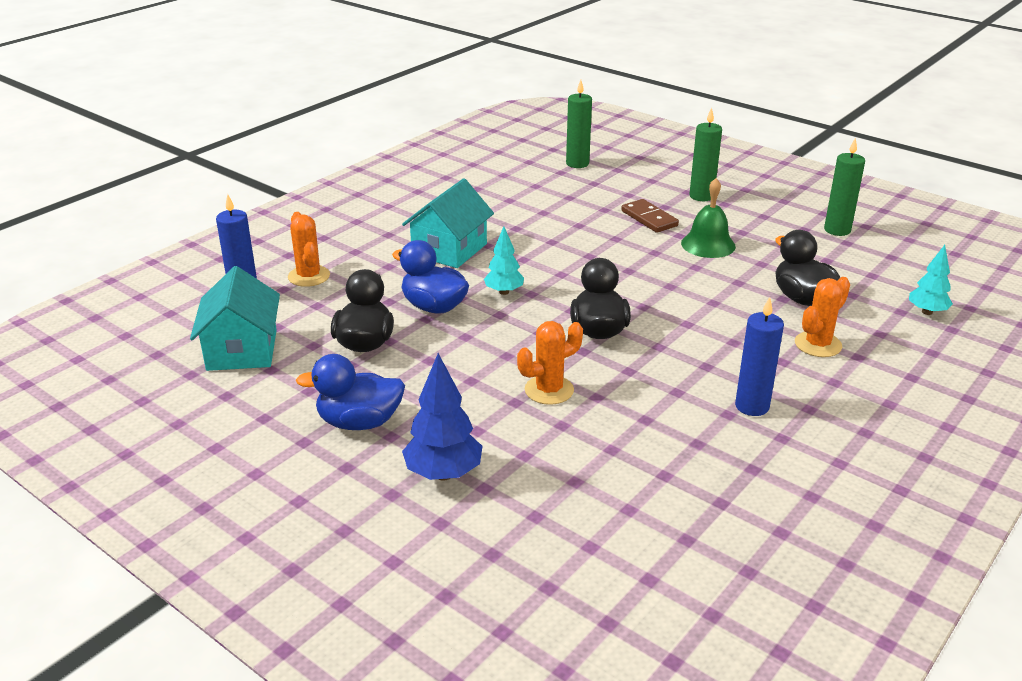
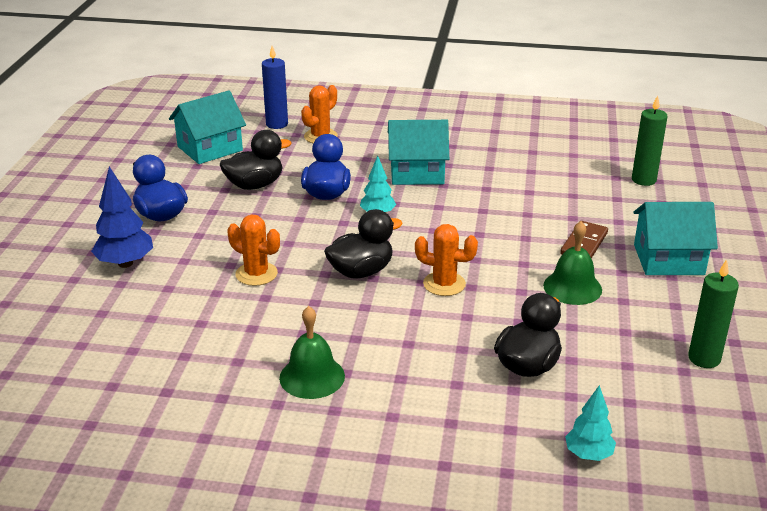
camera: 60 degrees right, 0 degrees up
(701, 196) = (668, 259): green candle -> turquoise house
(752, 406) = (312, 377): blue candle -> green bell
(818, 344) = (449, 393): orange cactus -> orange cactus (444, 284)

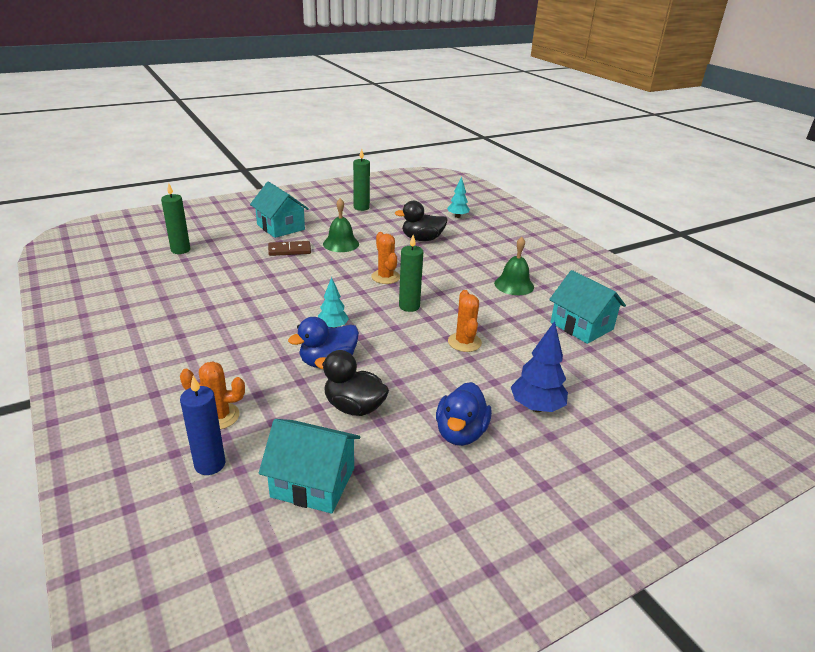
camera: 130 degrees left, 0 degrees up
(361, 271) = (409, 306): black duck -> green candle
(417, 173) = (249, 334): turquoise house -> turquoise house (581, 326)

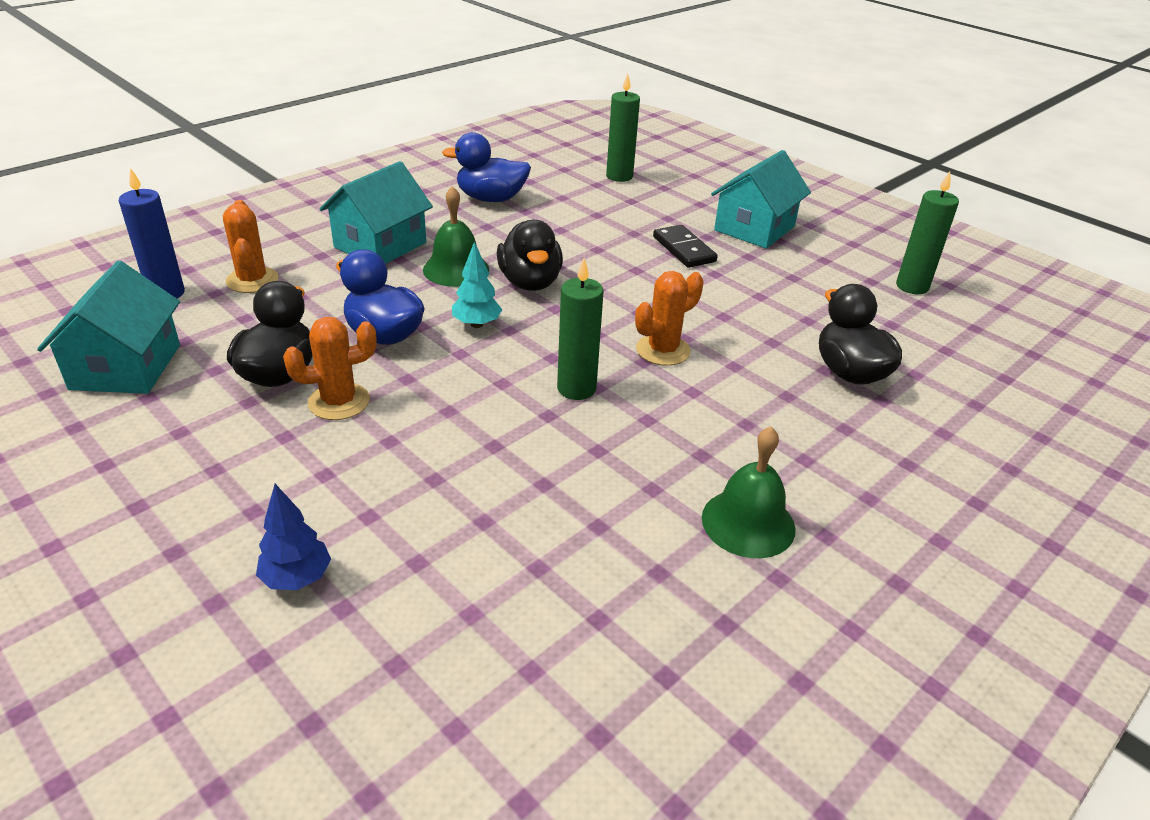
camera: 75 degrees right, 5 degrees up
(289, 250) = (684, 249): brown domino -> black domino
(296, 303) = (530, 282): none -> black duck
(341, 244) = (747, 289): green bell -> green bell (456, 269)
(457, 216) = (1011, 409): turquoise tree -> none
(460, 433) = (221, 486): blue duck -> blue duck (491, 199)
(464, 342) = (484, 467): orange cactus -> orange cactus (339, 402)
(536, 407) = (297, 578): blue tree -> blue tree, size x0.65
(581, 326) = (625, 653): turquoise house -> turquoise house (380, 245)

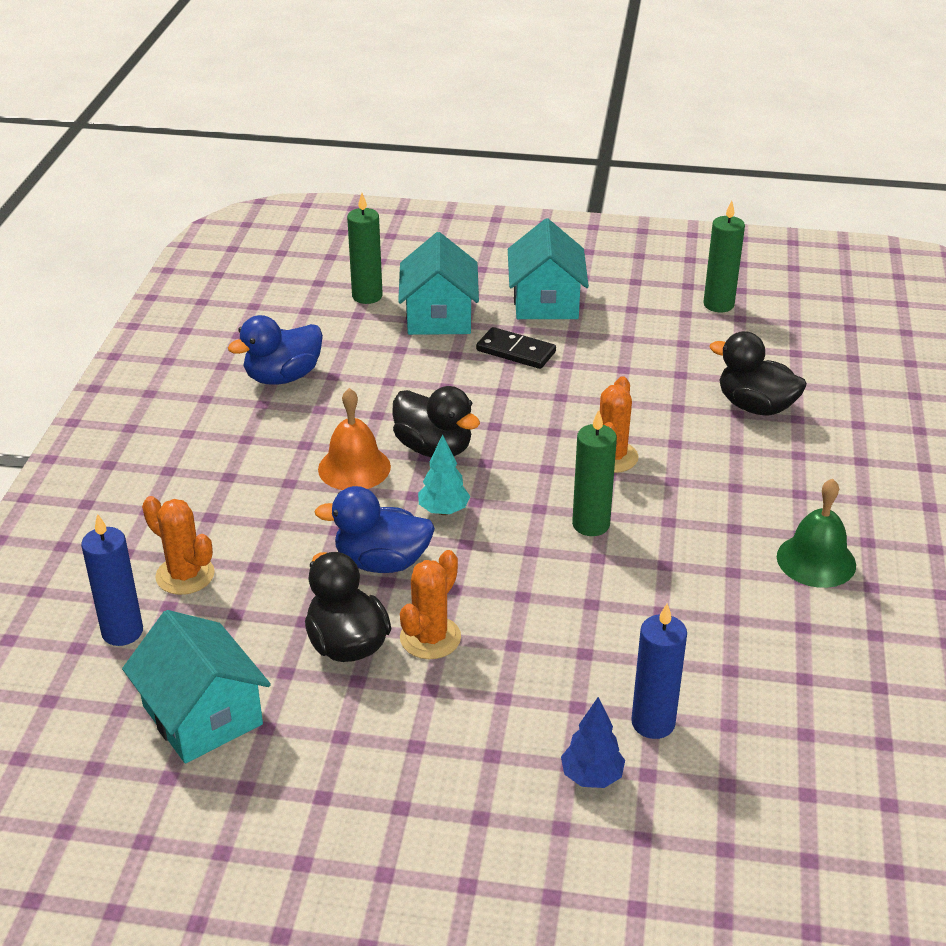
camera: 35 degrees left, 0 degrees up
(380, 245) = (250, 478): turquoise house -> turquoise house (439, 316)
(408, 568) = (653, 723): none -> blue candle
(456, 269) = (354, 468): green bell -> orange bell

